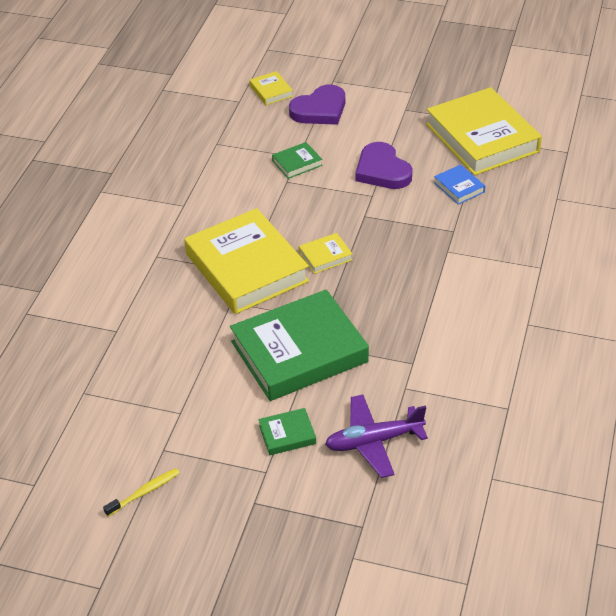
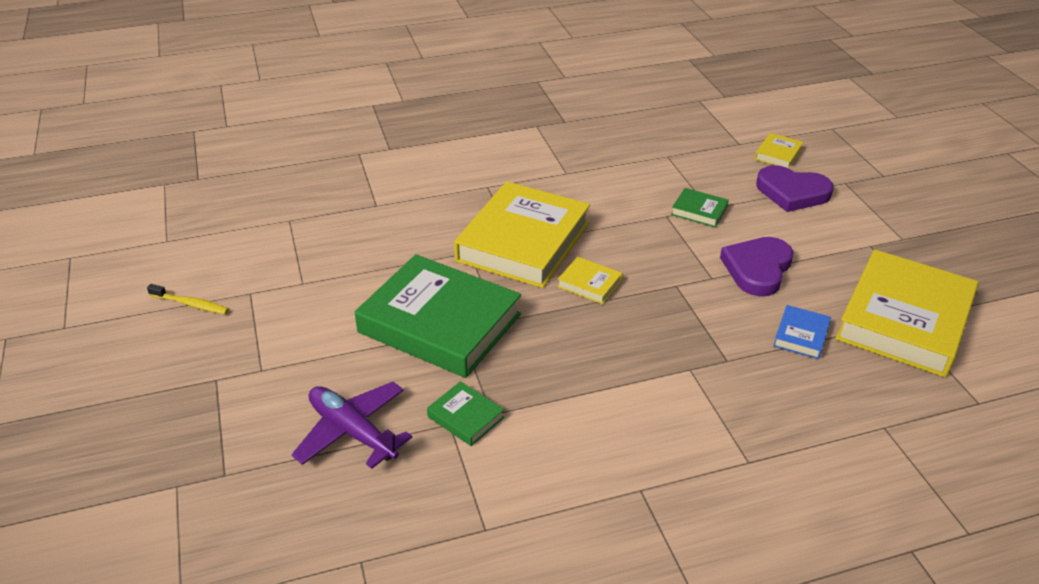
camera: 55 degrees right, 5 degrees down
(287, 434) = (320, 363): green book -> green book (465, 417)

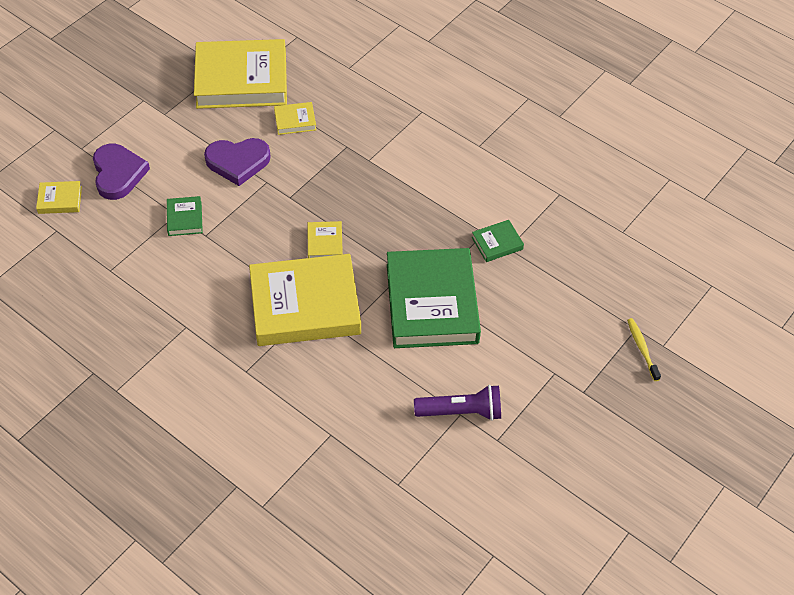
camera: 125 degrees left, 15 degrees up
(191, 304) = (539, 468): yellow toothbrush -> yellow toothbrush (642, 349)
(304, 284) = (461, 411): none -> purple flashlight
(352, 432) = (555, 289): purple plane -> none
(465, 417) = (497, 243): green book -> green book turned 60 degrees clockwise
(801, 335) = (295, 121): blue book -> yellow book

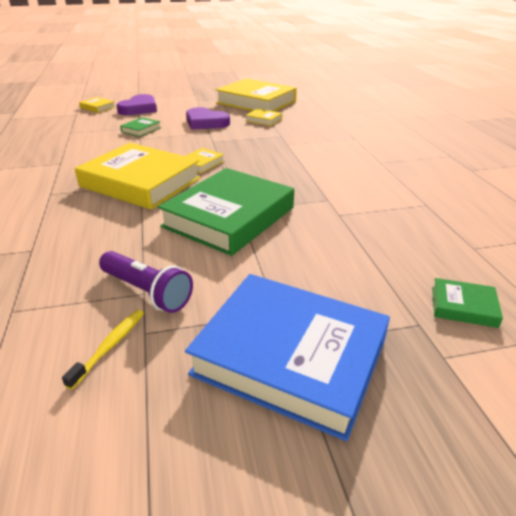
camera: 40 degrees right, 20 degrees down
(497, 243) = (332, 209): green book -> green book (463, 306)
(590, 399) = (290, 357): none -> blue book
(642, 349) = (410, 346): yellow toothbrush -> yellow toothbrush (110, 346)

